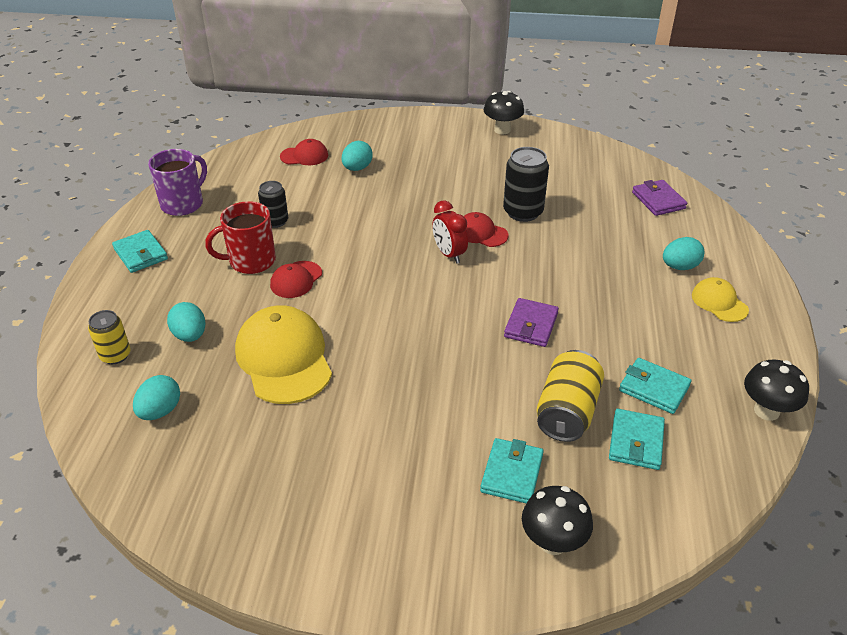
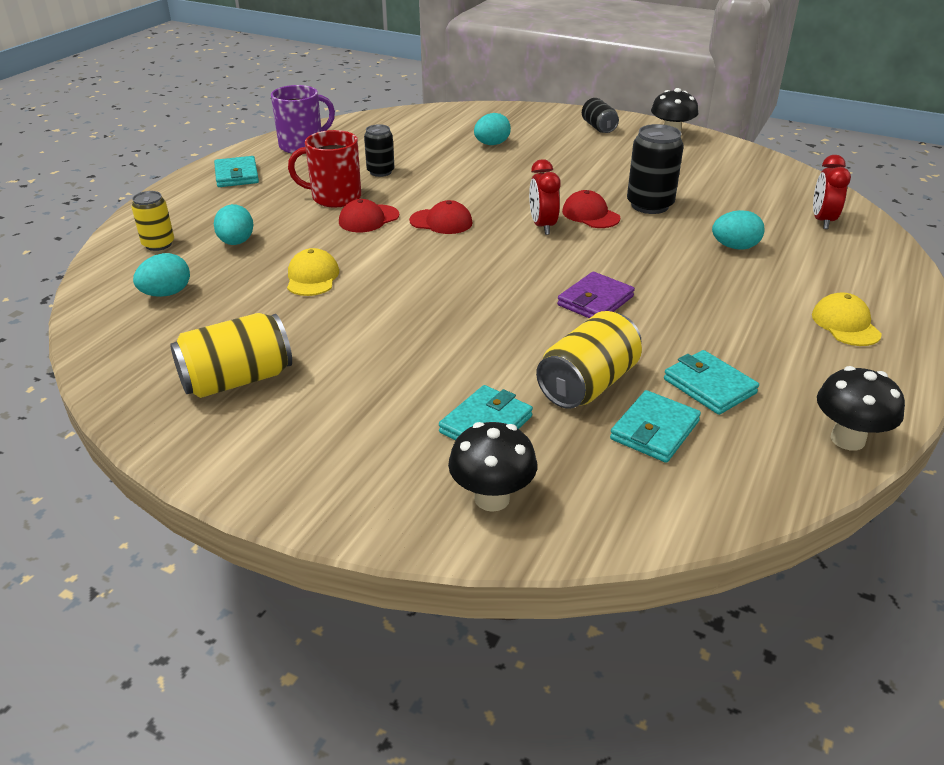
camera: 20 degrees right, 5 degrees down
(284, 358) = (312, 277): yellow cap -> yellow cap, size x0.52
(284, 488) = (237, 380): none -> yellow can
(304, 156) = (444, 127): red cap -> red cap (441, 222)
(438, 130) = (598, 127): none -> black can
(658, 200) = (822, 221): purple wallet -> red clock
(679, 267) = (813, 283): turquoise egg -> turquoise egg (734, 247)

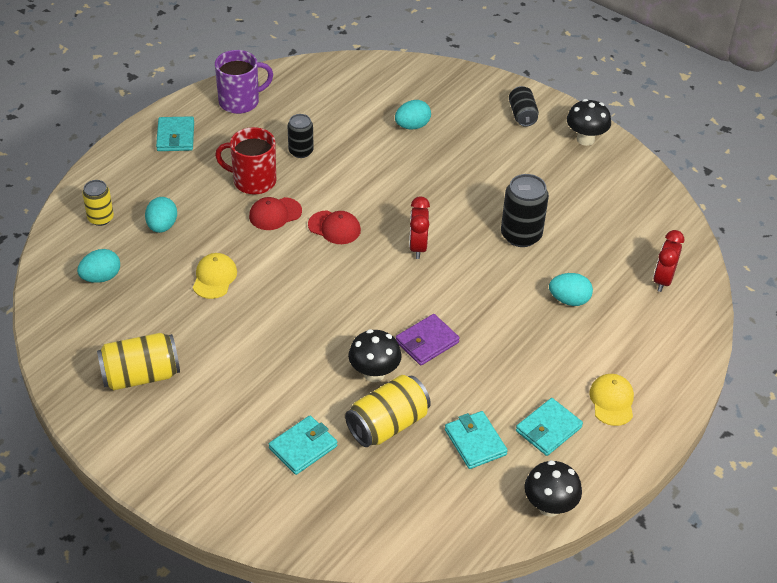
camera: 10 degrees right, 10 degrees up
(492, 498) = (287, 508): black mushroom -> black mushroom (374, 373)
(590, 215) = (464, 239): red cap -> none
(654, 430) = (417, 474): turquoise wallet -> turquoise wallet (548, 429)

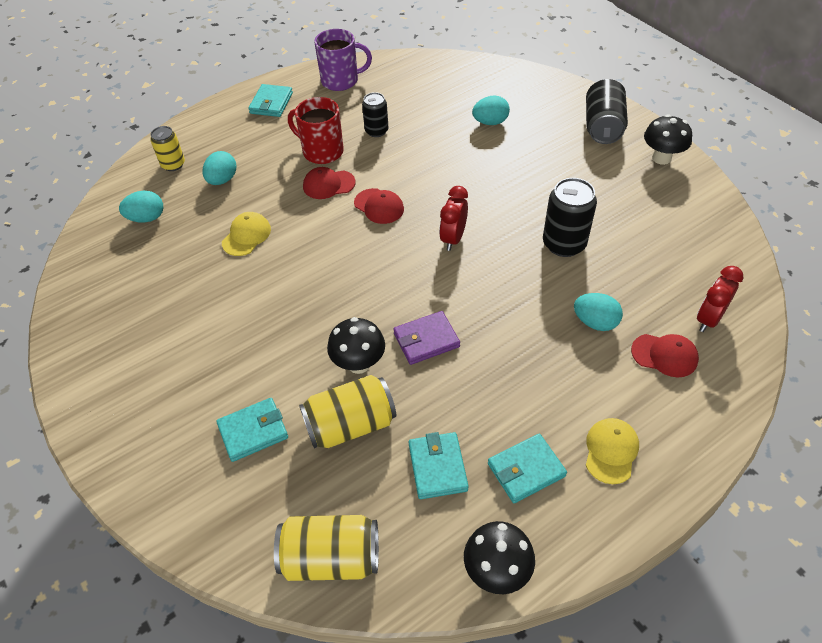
camera: 20 degrees right, 5 degrees up
(141, 375) = (134, 320): yellow can -> yellow can (331, 558)
(522, 115) = (602, 126): black can -> black can, size x1.59
(634, 317) = (664, 355): none -> red cap

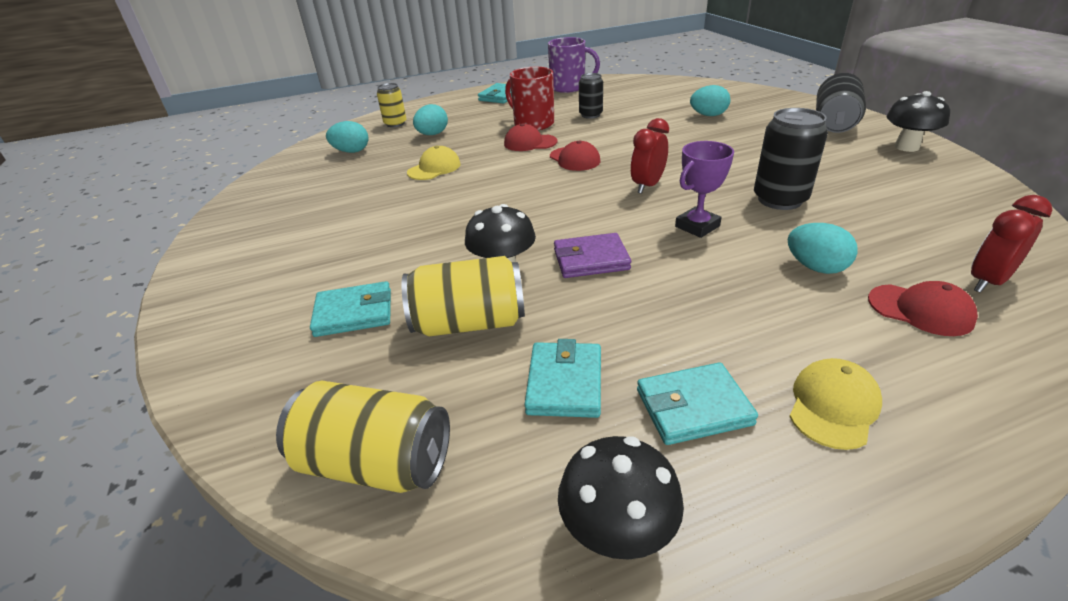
camera: 15 degrees right, 15 degrees down
(503, 287) = (697, 226): none -> purple trophy

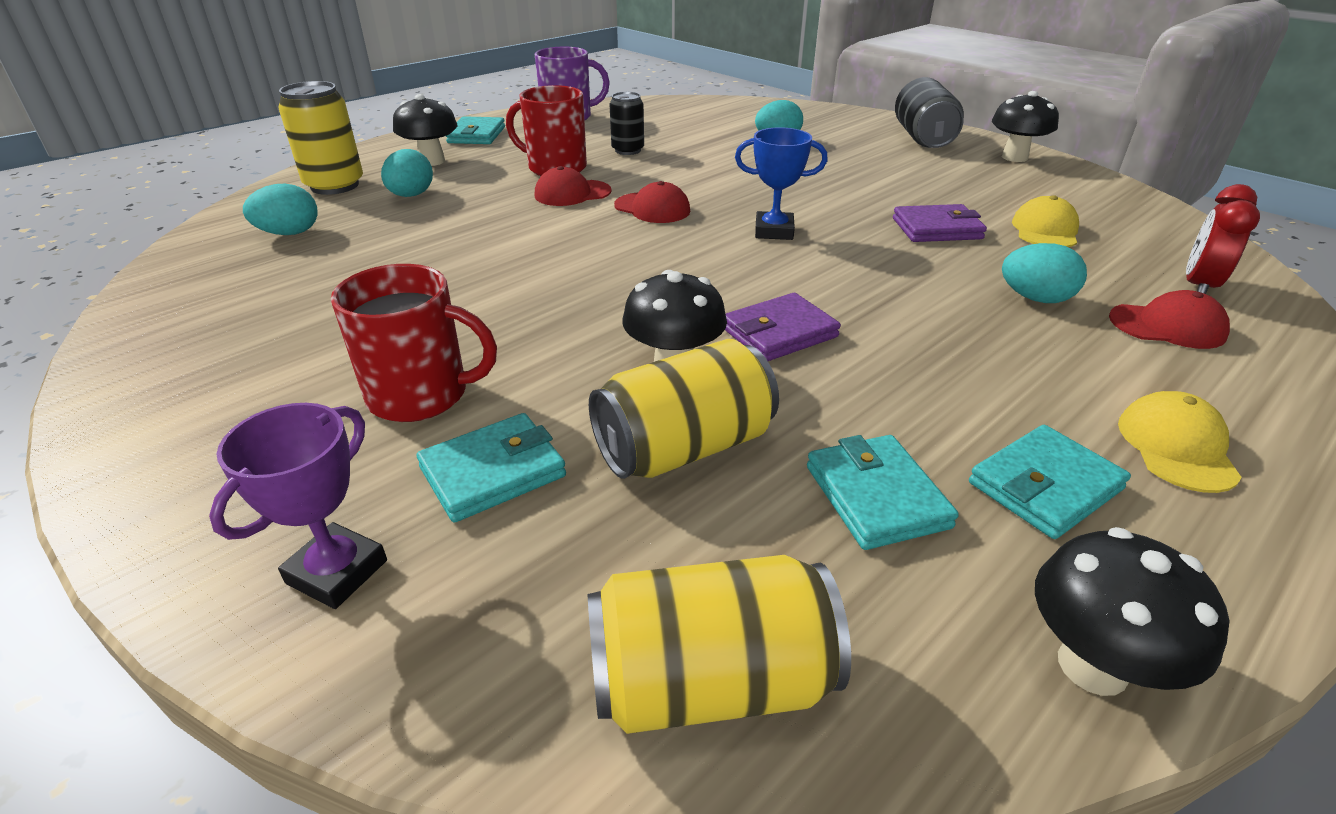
camera: 25 degrees left, 0 degrees up
(350, 260) = (421, 395): none -> red mug
(395, 124) = (335, 186): yellow can -> yellow can, size x1.59
(434, 168) = (453, 243): yellow cap -> yellow cap (1045, 230)
(460, 112) = (432, 161): none -> black mushroom
(647, 186) = (774, 231): red clock -> blue trophy
(697, 226) = (872, 272): purple trophy -> purple trophy (337, 572)
(780, 200) = (937, 229): black can -> purple wallet

